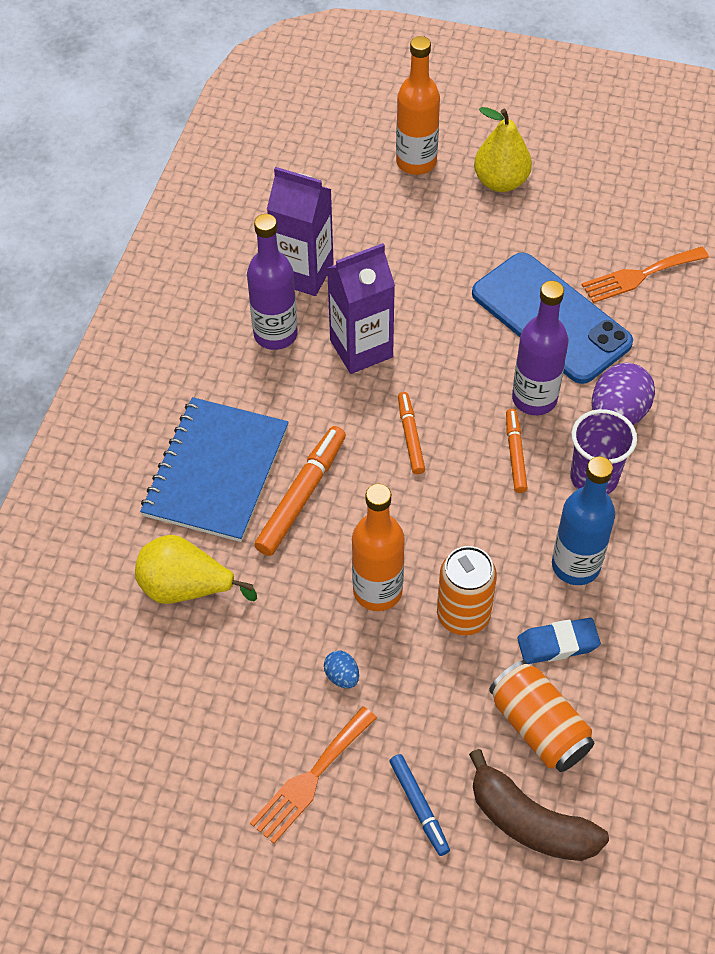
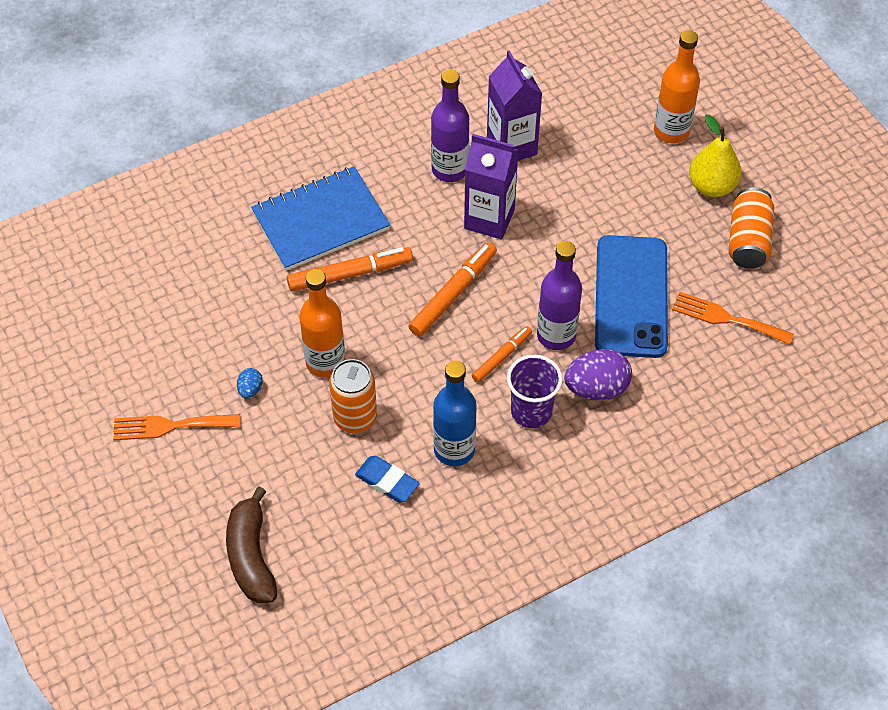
camera: 45 degrees right, 0 degrees up
(186, 588) = (229, 270): yellow pear -> none
(410, 436) = (453, 294): orange marker -> orange marker, size x1.63
(419, 807) = (205, 492): blue marker -> none
(539, 727) = (319, 514): orange can -> orange can (748, 240)

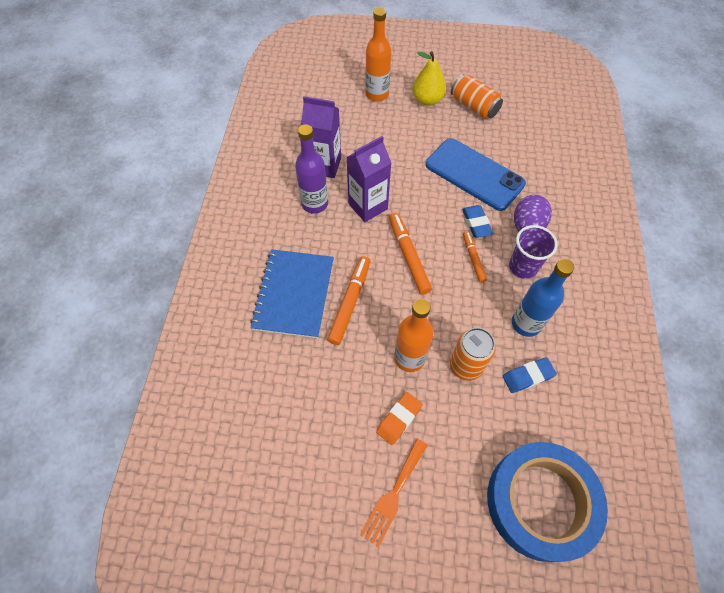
camera: 55 degrees left, 5 degrees up
(250, 389) = (399, 419): blue egg -> orange eraser
(251, 556) = (540, 502): brown banana -> blue tape
(556, 335) = (476, 223): purple bottle -> blue eraser
(726, 318) = (518, 144): orange fork -> none

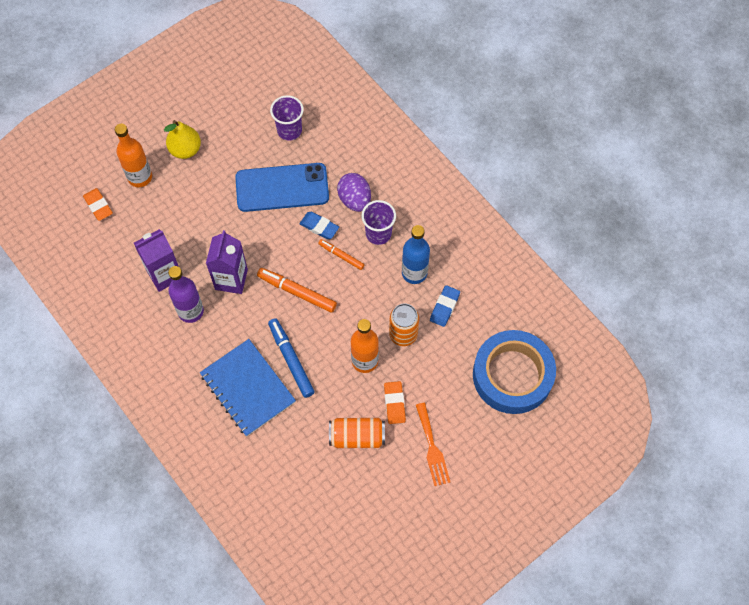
camera: 45 degrees left, 5 degrees up
(330, 91) = (98, 206): none -> orange eraser
(350, 302) = (291, 360): orange marker -> blue marker
(474, 106) = (227, 126): orange can -> orange can (357, 437)
(520, 141) = (289, 130): none -> purple cup

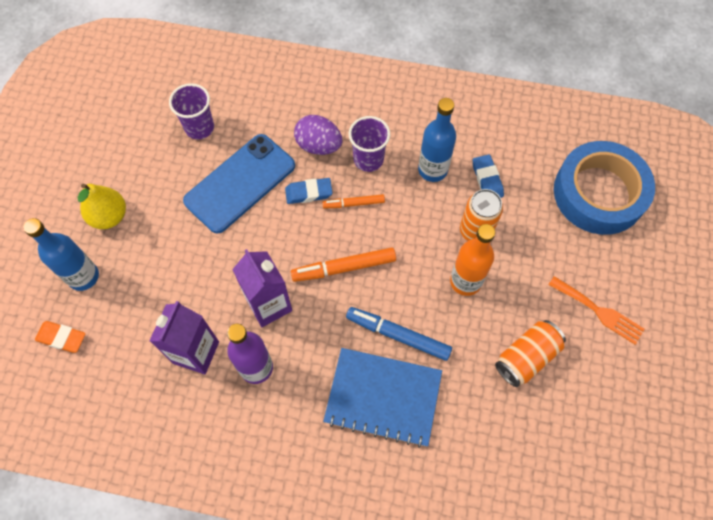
camera: 40 degrees left, 0 degrees up
(140, 177) = (83, 276): orange bottle -> blue bottle
(394, 403) = (528, 299): orange eraser -> none

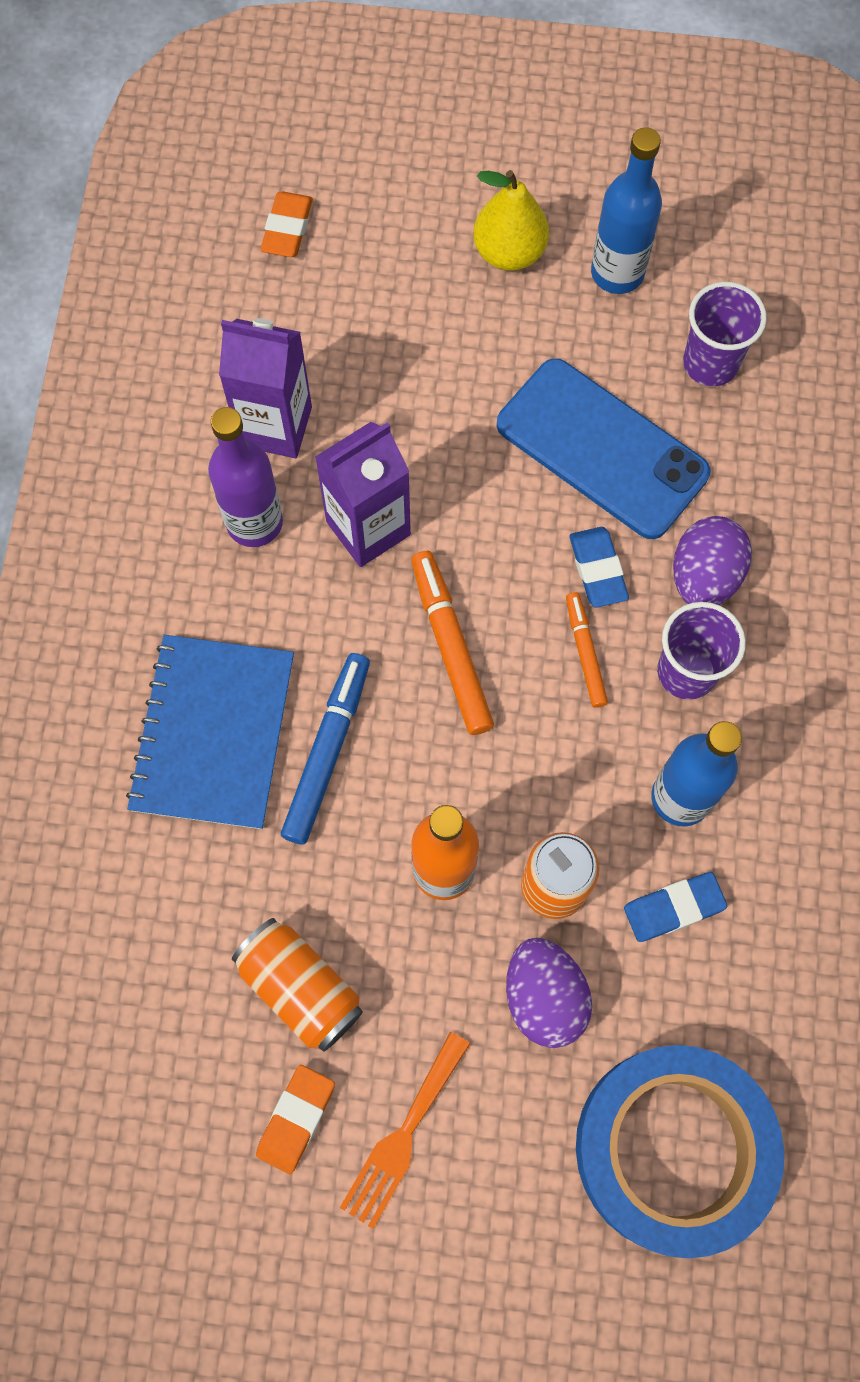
camera: 85 degrees right, 5 degrees up
(83, 276) = (395, 237): blue bottle -> blue bottle (617, 273)
(530, 240) = (544, 997): none -> purple egg
(593, 363) = (296, 1119): none -> orange eraser

